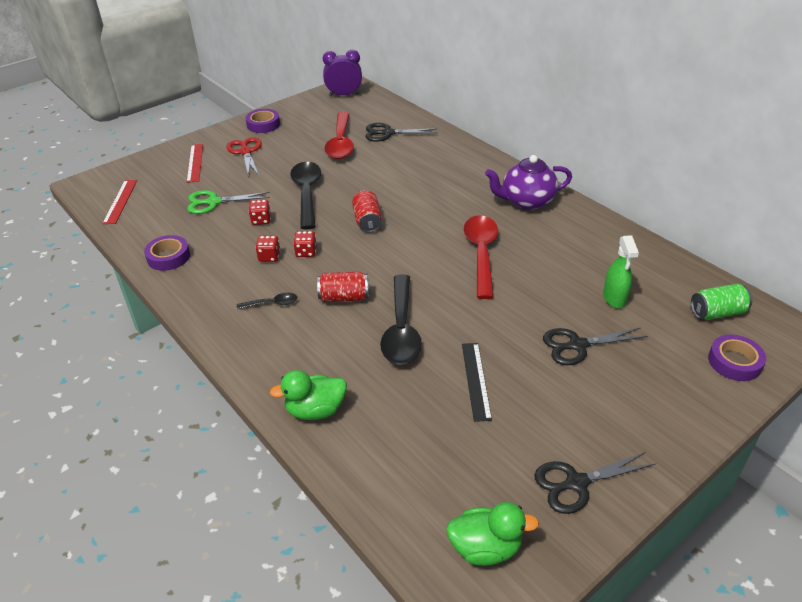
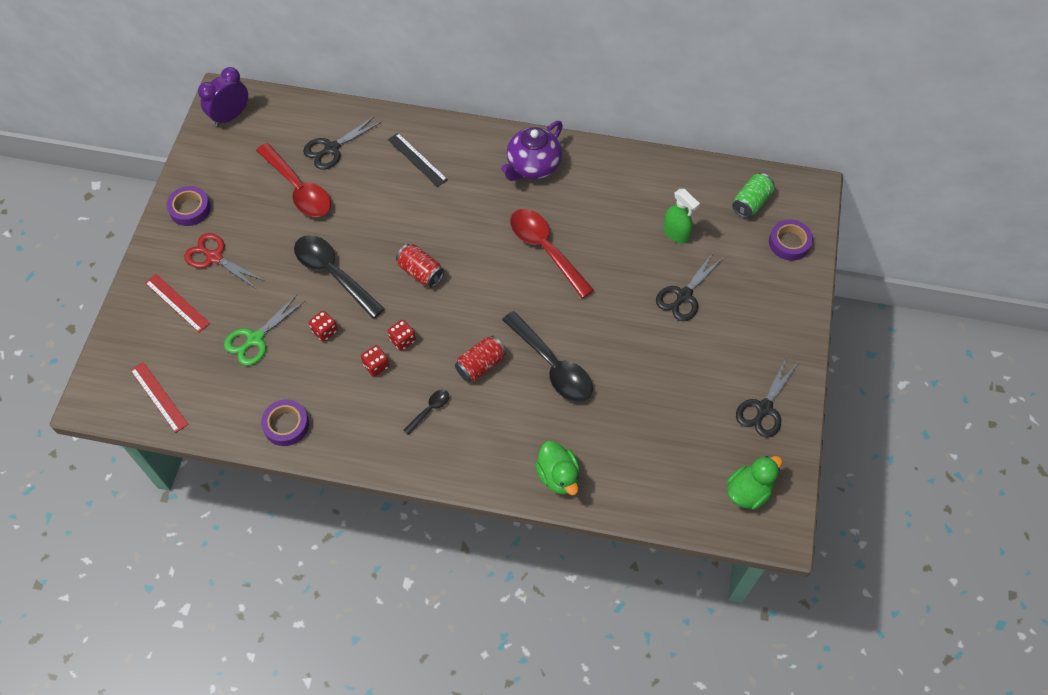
camera: 40 degrees left, 20 degrees up
(315, 410) = (558, 476): green duck -> green duck turned 60 degrees counterclockwise
(476, 380) = (642, 374): black ruler -> black ruler (417, 159)

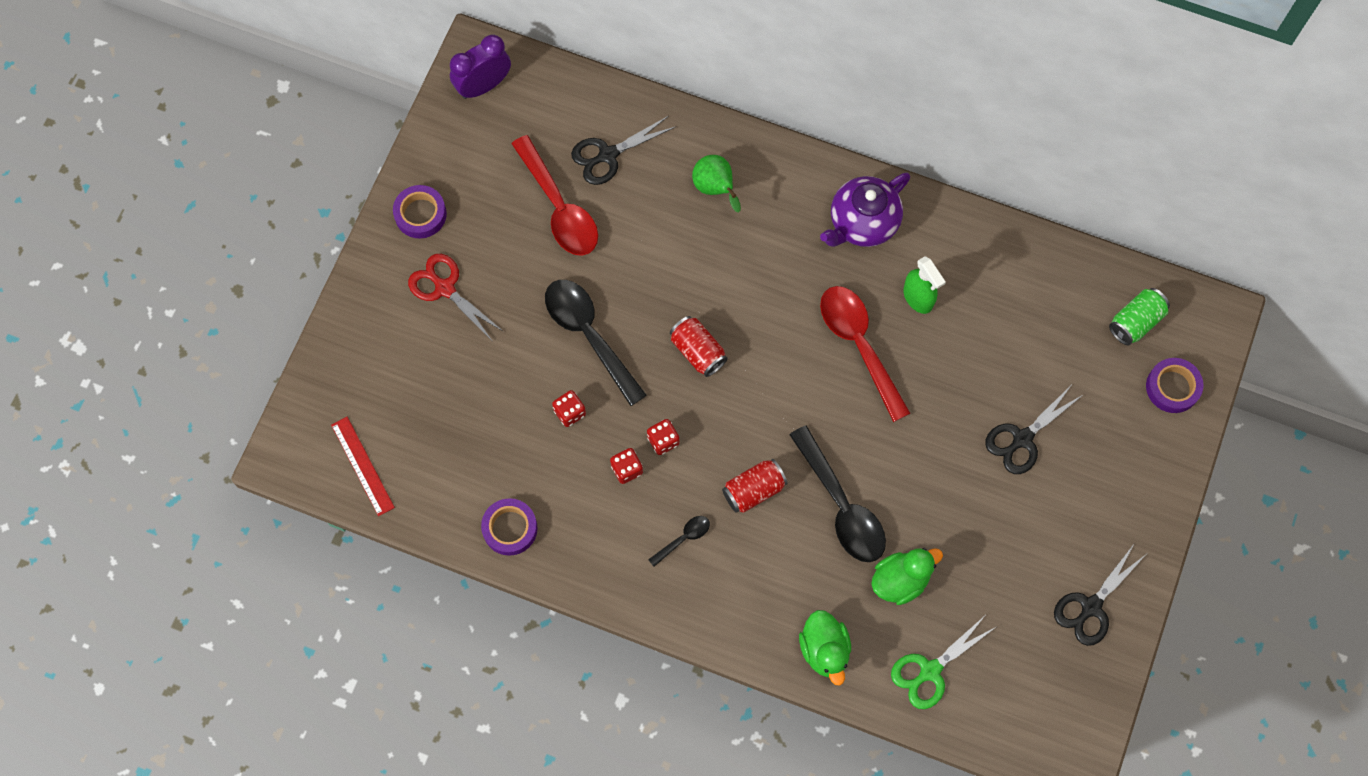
camera: 10 degrees right, 10 degrees up
(177, 303) = (394, 343): red ruler -> none
(255, 339) = (484, 408): green scissors -> green scissors (930, 671)
(417, 159) = (715, 189): black ruler -> green pear
(676, 233) = (1029, 350): green spray bottle -> green spray bottle (918, 298)
(748, 491) = (1049, 709): green duck -> green duck (900, 580)

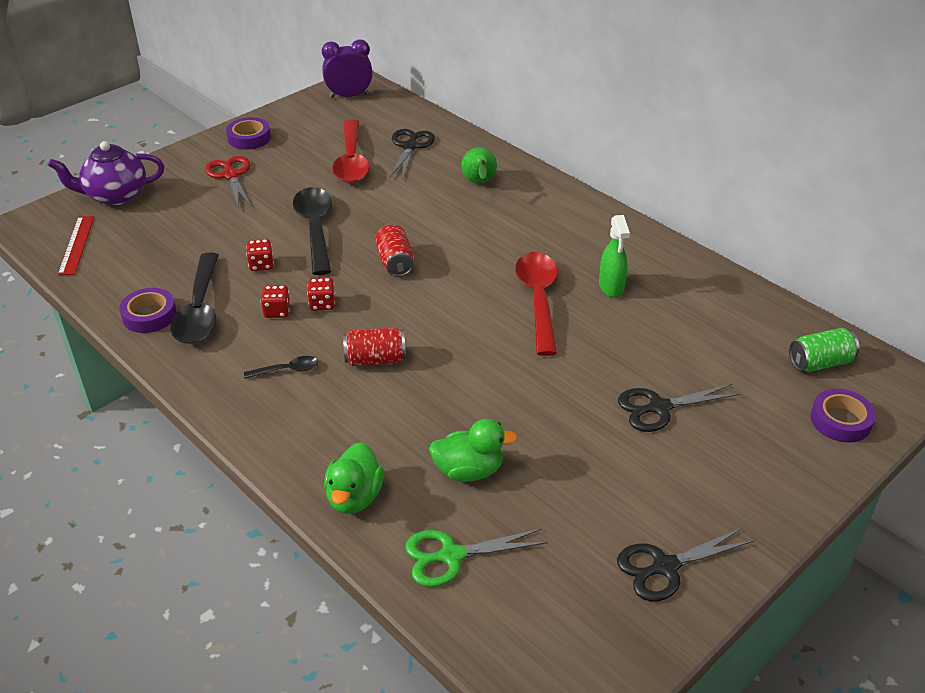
camera: 25 degrees right, 30 degrees down
(608, 155) = (410, 147): black scissors -> black scissors turned 105 degrees clockwise
(841, 505) = (448, 396): black spoon -> black spoon (200, 310)
(862, 223) = (589, 232): purple teapot -> purple teapot (115, 196)

